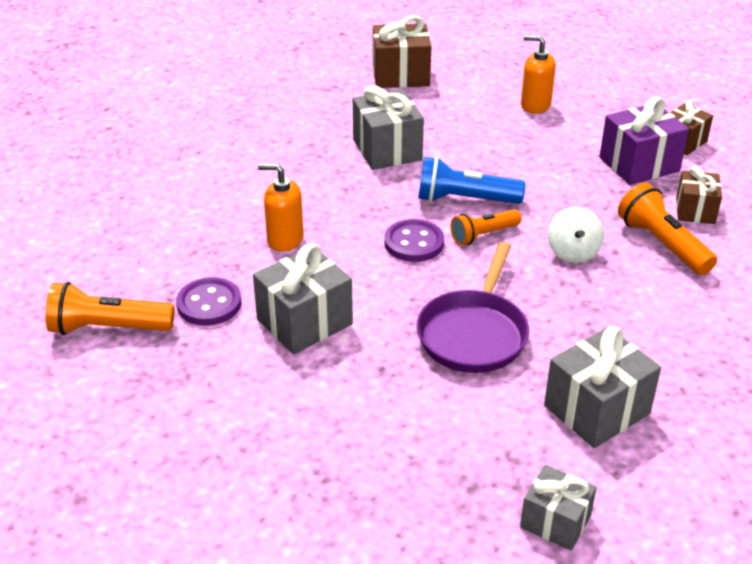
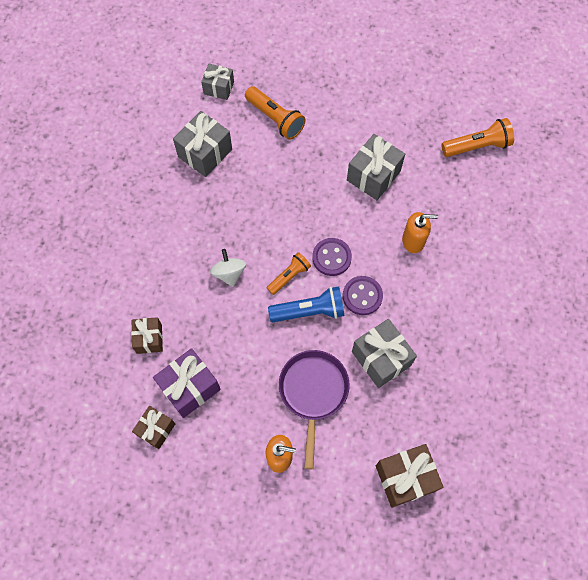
camera: 165 degrees right, 30 degrees up
(209, 304) = (432, 176): purple button -> purple button (362, 296)
(474, 333) = (277, 189): purple pan -> purple pan (313, 392)
(662, 244) = (172, 295): orange flashlight -> orange flashlight (275, 119)

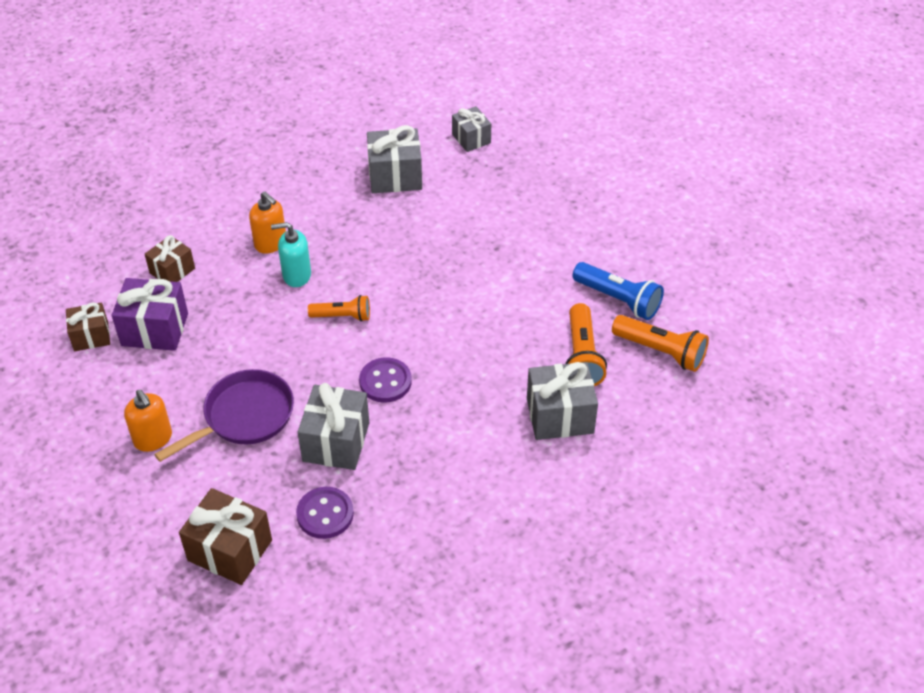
camera: 45 degrees right, 20 degrees down
(229, 273) = (296, 275): white spinning top -> turquoise soap dispenser
(275, 119) = (491, 194): orange flashlight -> orange flashlight (582, 356)
(309, 311) = (324, 355): blue flashlight -> blue flashlight (618, 299)
(331, 257) = (398, 331): purple button -> purple button (325, 514)
(373, 176) = (523, 300): grey gift -> grey gift (560, 416)
(413, 241) = (491, 377): orange soap dispenser -> orange soap dispenser (271, 243)

